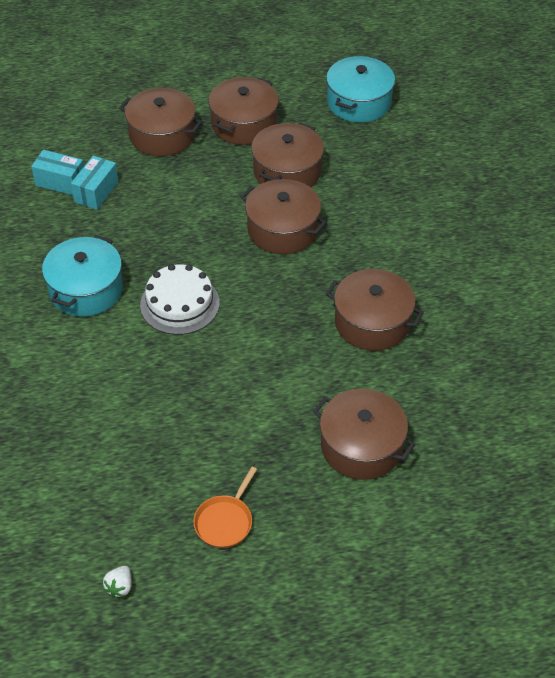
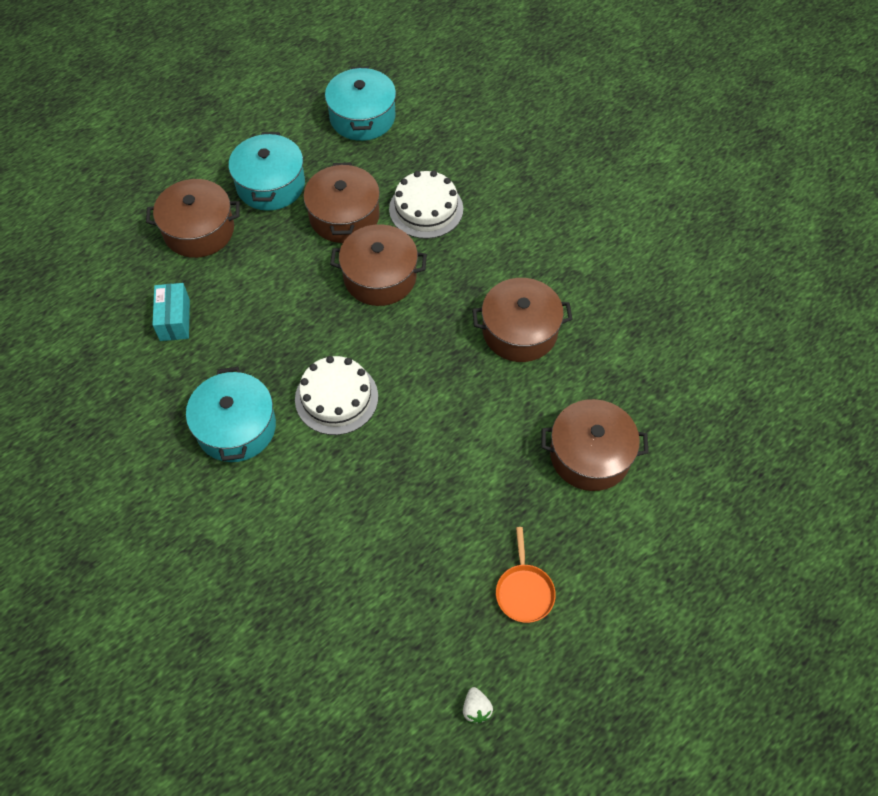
camera: 30 degrees left, 10 degrees up
(60, 182) = (130, 326): turquoise box -> none
(244, 124) = (271, 185): brown pot -> turquoise pot
(361, 194) = (426, 209): none -> white cake

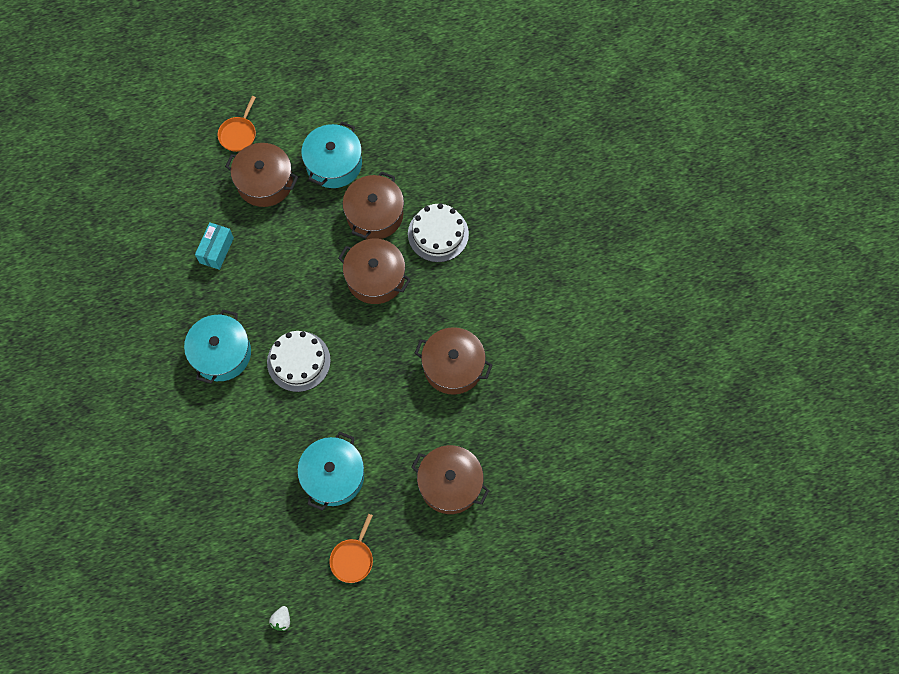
camera: 25 degrees right, 10 degrees up
(143, 195) = (238, 134): none -> orange pan
(362, 117) = (431, 130): turquoise pot -> turquoise pot (333, 475)

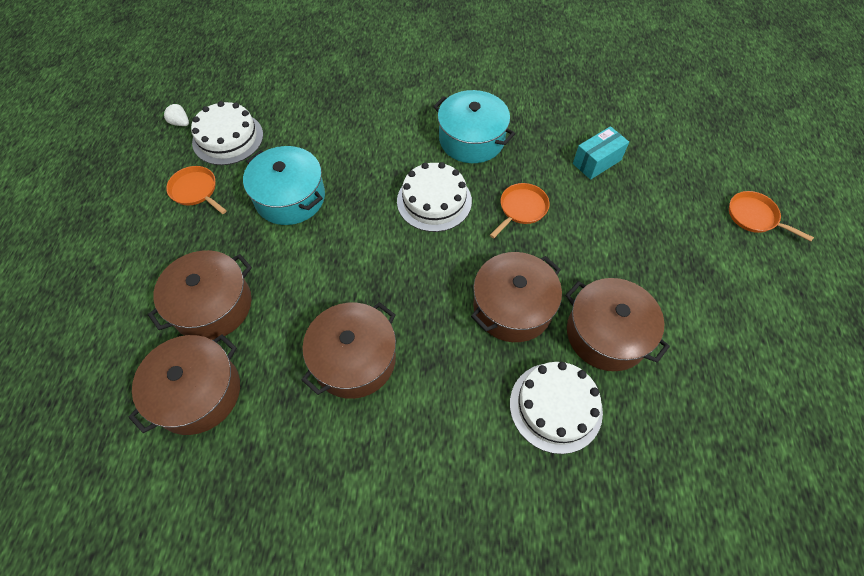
camera: 110 degrees right, 10 degrees down
(216, 250) = (596, 162): turquoise box -> turquoise box turned 75 degrees counterclockwise
(265, 182) = (679, 226): brown pot -> brown pot (198, 393)
(285, 294) = (521, 209): none -> orange pan
(286, 564) = (228, 138): none -> white cake
(334, 164) = (695, 308): turquoise pot -> none

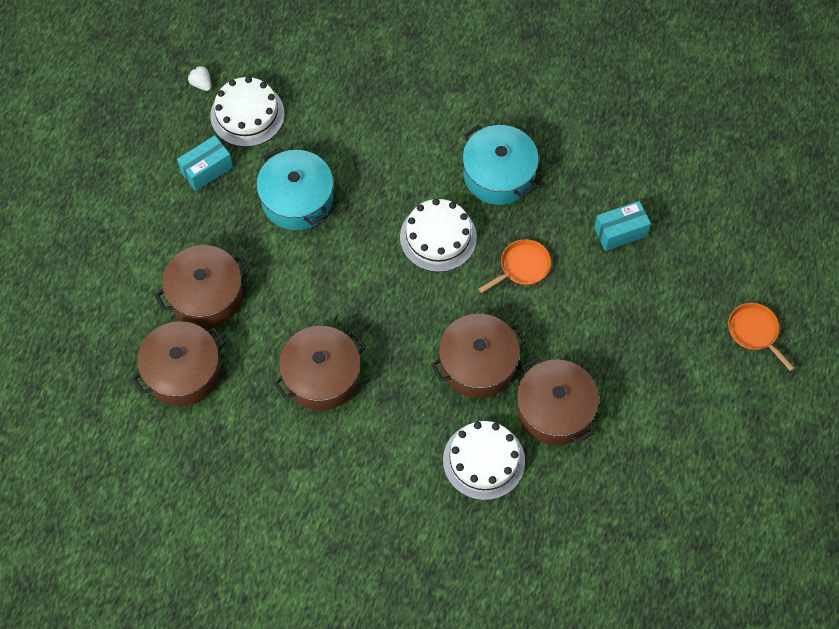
camera: 15 degrees right, 5 degrees up
(196, 190) = (207, 170): orange pan -> turquoise box

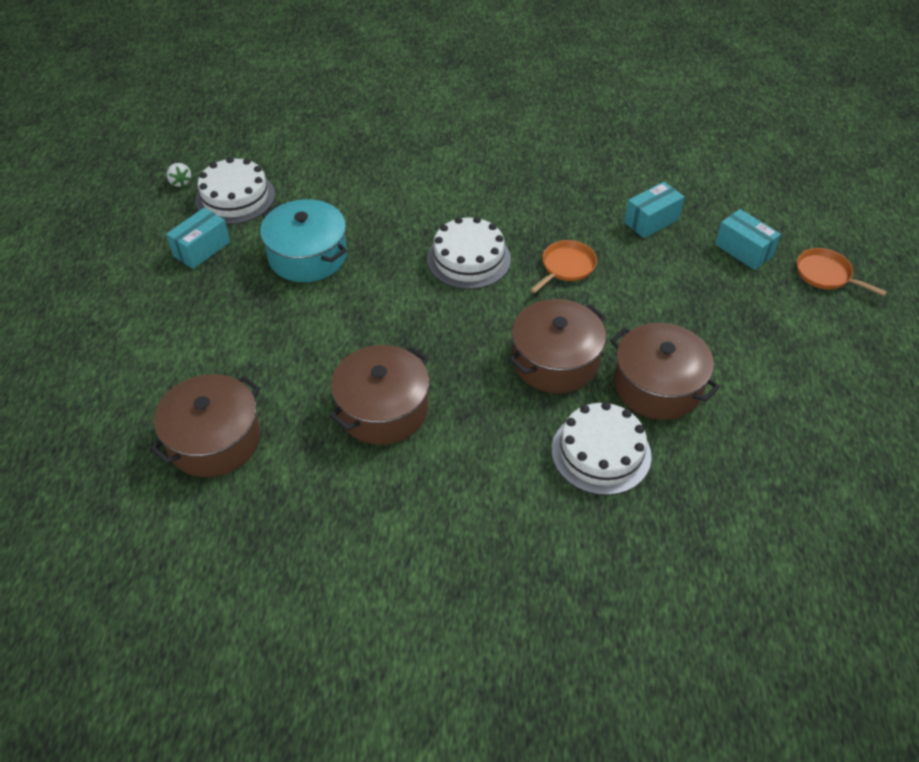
camera: 15 degrees left, 15 degrees down
(201, 84) = (180, 182): white strawberry -> white strawberry turned 150 degrees counterclockwise
(206, 295) = (226, 359): brown pot -> none
(499, 174) = (511, 198): turquoise pot -> none
(691, 286) = (743, 250): none -> turquoise box

